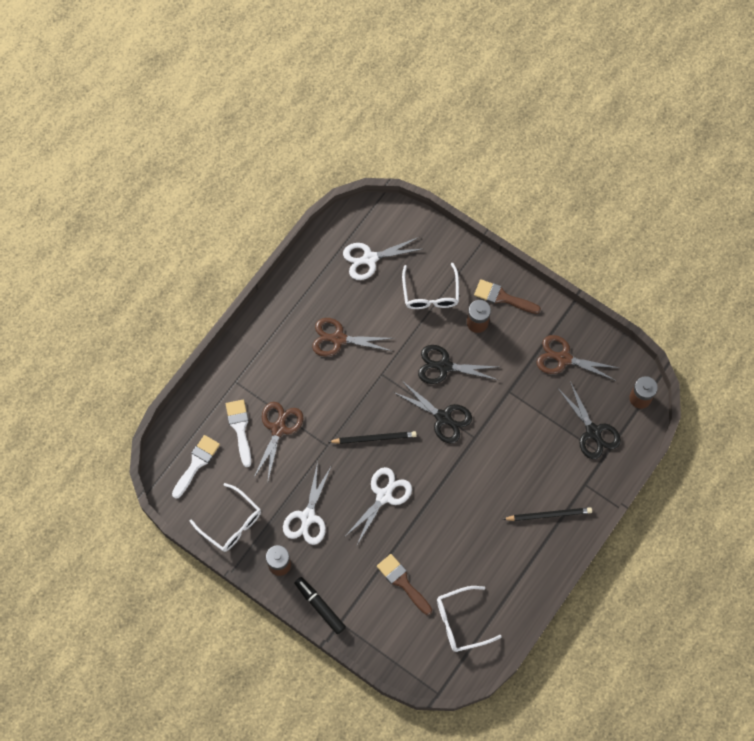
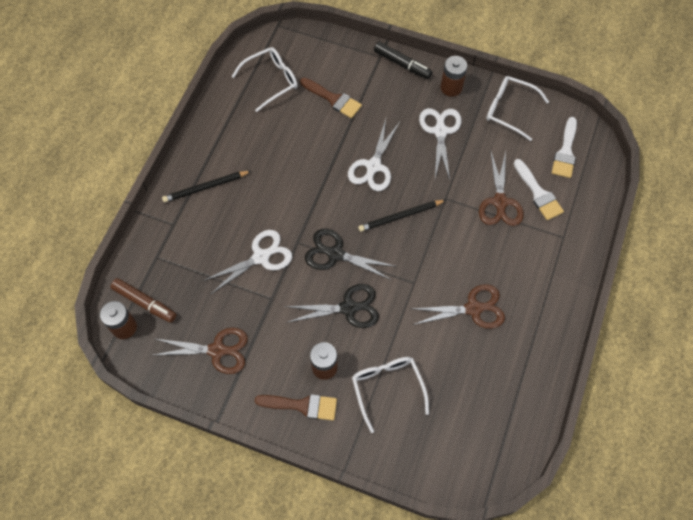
camera: 165 degrees right, 5 degrees down
(370, 258) = (471, 413): white scissors -> white scissors (261, 257)
(593, 432) = (172, 278): black scissors -> none
(620, 415) = (145, 303): none -> brown marker

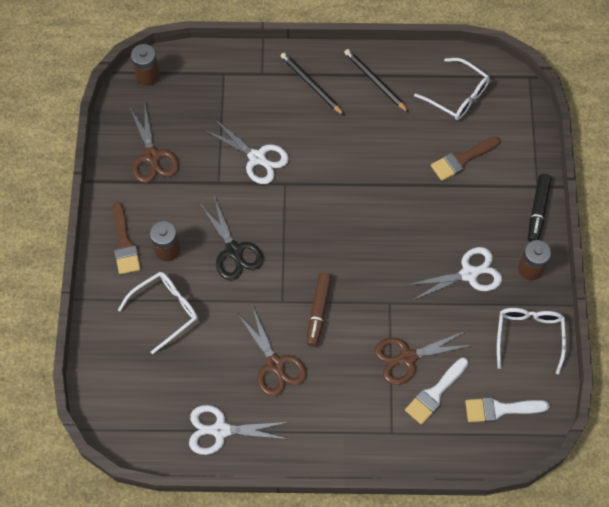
camera: 70 degrees right, 0 degrees up
(145, 303) = (176, 82): brown marker -> brown marker (318, 312)
(333, 99) = (462, 159): brown brush -> brown brush turned 45 degrees clockwise
(335, 254) = (285, 221): black scissors -> none
(373, 166) = (398, 223): white scissors -> white scissors (221, 430)
(400, 216) = (350, 266): black pencil -> black pencil (375, 81)

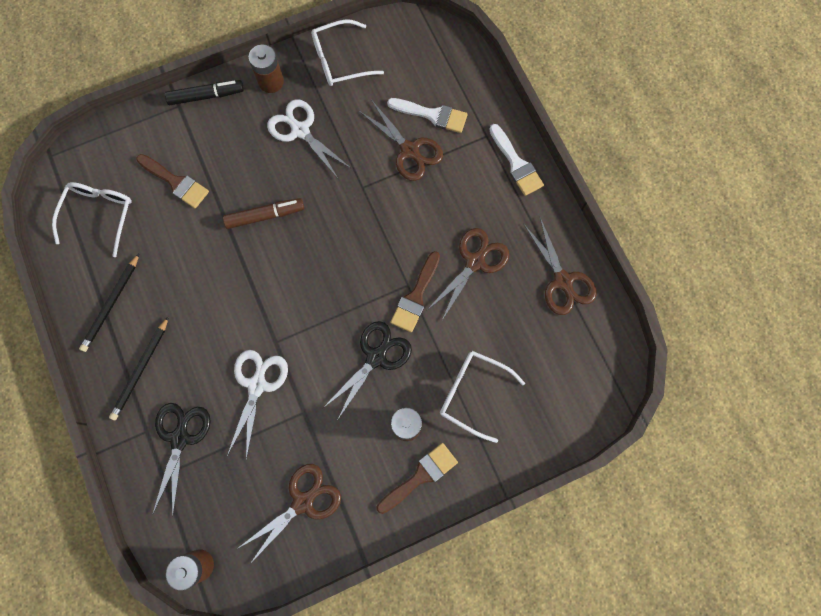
camera: 115 degrees left, 10 degrees up
(221, 430) = (562, 281): white scissors -> brown scissors
(244, 93) = (180, 438): none -> black scissors
(269, 303) = (416, 296): none -> brown brush
(318, 312) = (402, 246): brown marker -> brown marker (265, 215)
(500, 409) = (420, 59): white brush -> white brush (516, 164)

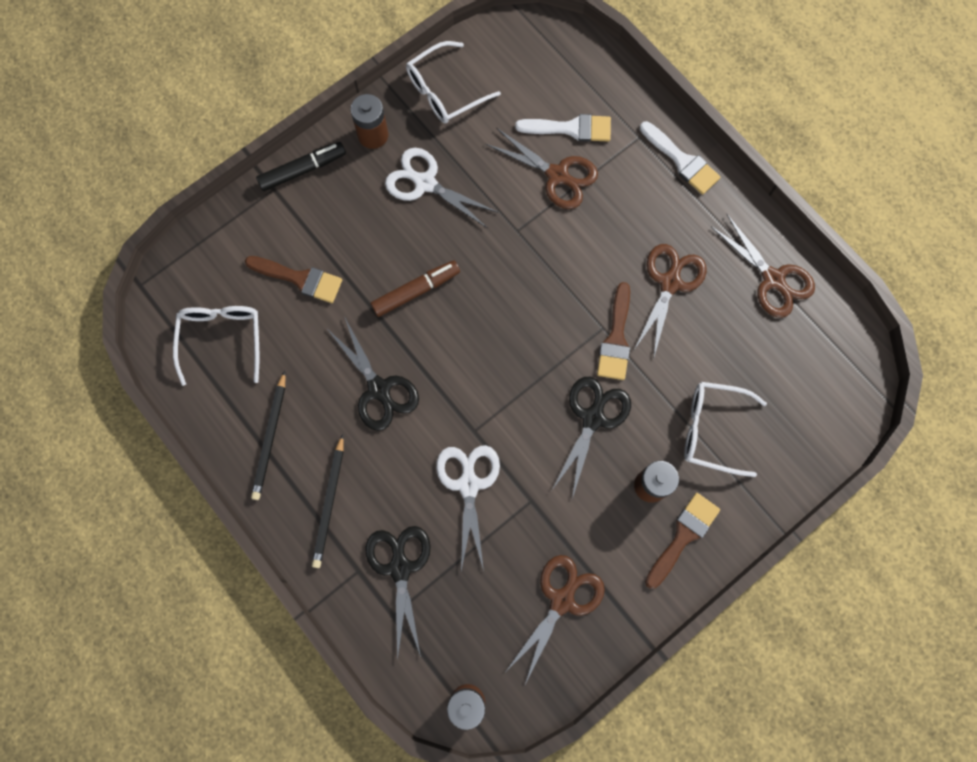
camera: 15 degrees left, 0 degrees up
(210, 287) = (379, 389): none -> black scissors

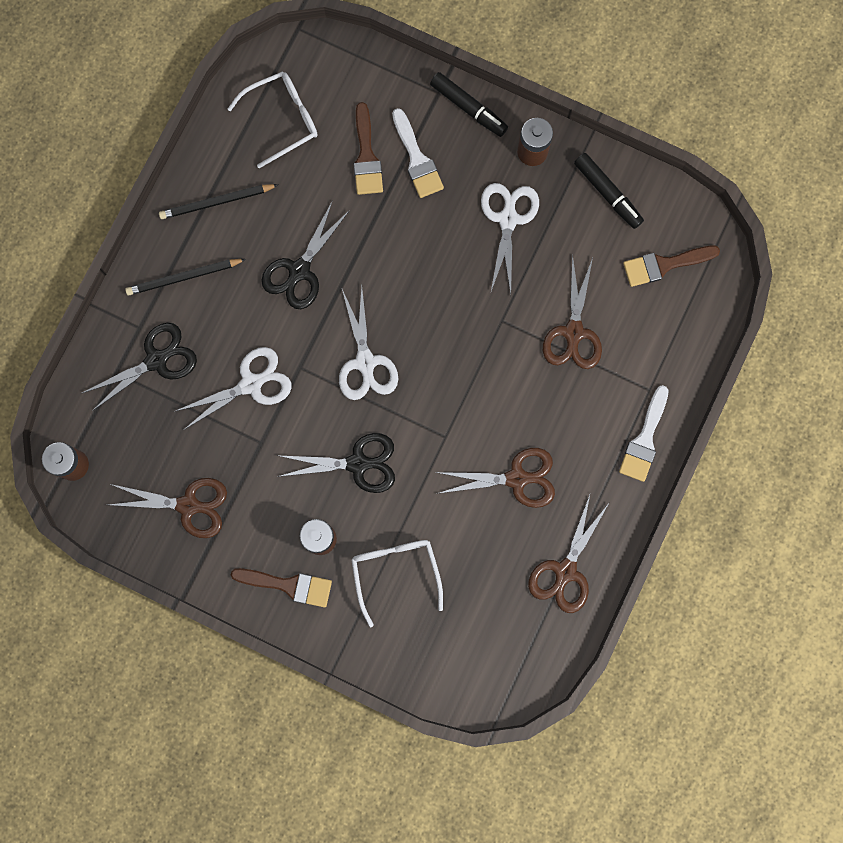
camera: 65 degrees right, 5 degrees up
(416, 291) = (402, 259): brown marker -> none
(444, 91) = (607, 193): white glasses -> black marker
(498, 368) = (365, 362): none -> white scissors
(570, 128) = (627, 324): white brush -> white brush (417, 159)
(616, 338) = (440, 452): brown brush -> brown brush (664, 265)

